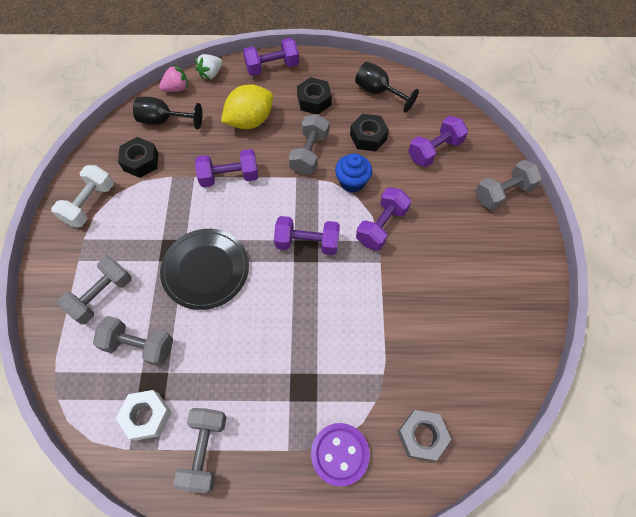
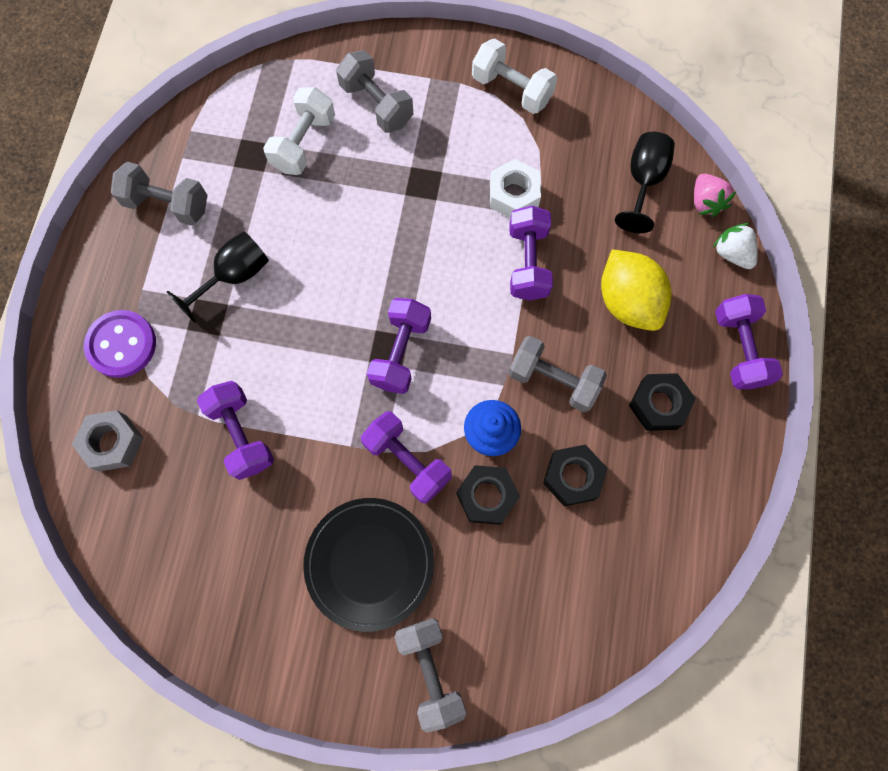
camera: 100 degrees right, 10 degrees up
(139, 345) = (303, 143): grey dumbbell -> white dumbbell
(141, 161) = (572, 150): black nut -> black nut (487, 496)
(147, 416) = (220, 148): white nut -> white nut (514, 195)
(205, 270) = (387, 220): black plate -> black plate (369, 563)
(378, 92) = (667, 515): black goblet -> black goblet (234, 276)
(434, 150) = (531, 580): purple dumbbell -> purple dumbbell (241, 434)

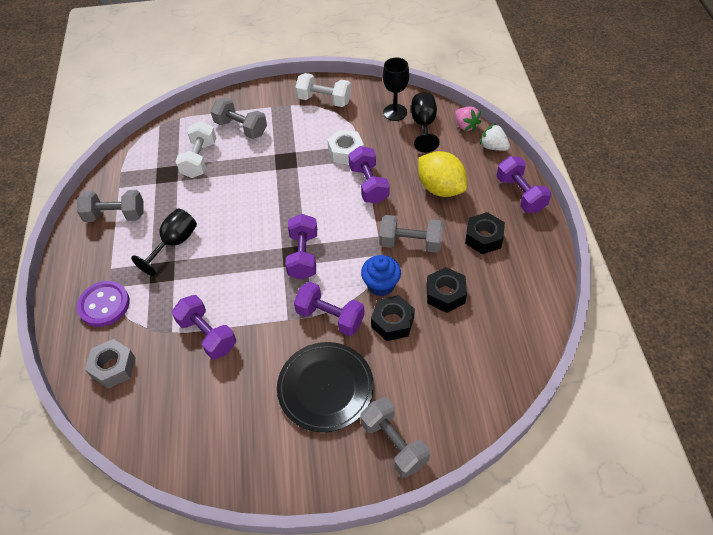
camera: 15 degrees left, 20 degrees down
(609, 144) = (395, 112): none -> black goblet

